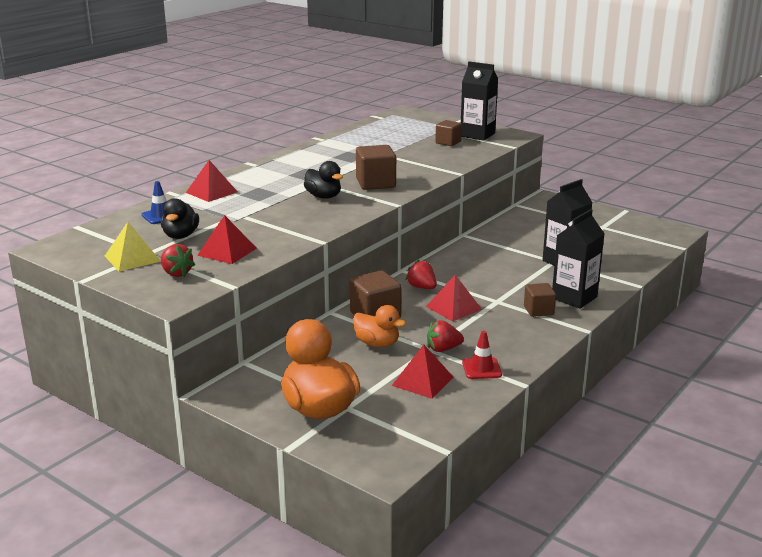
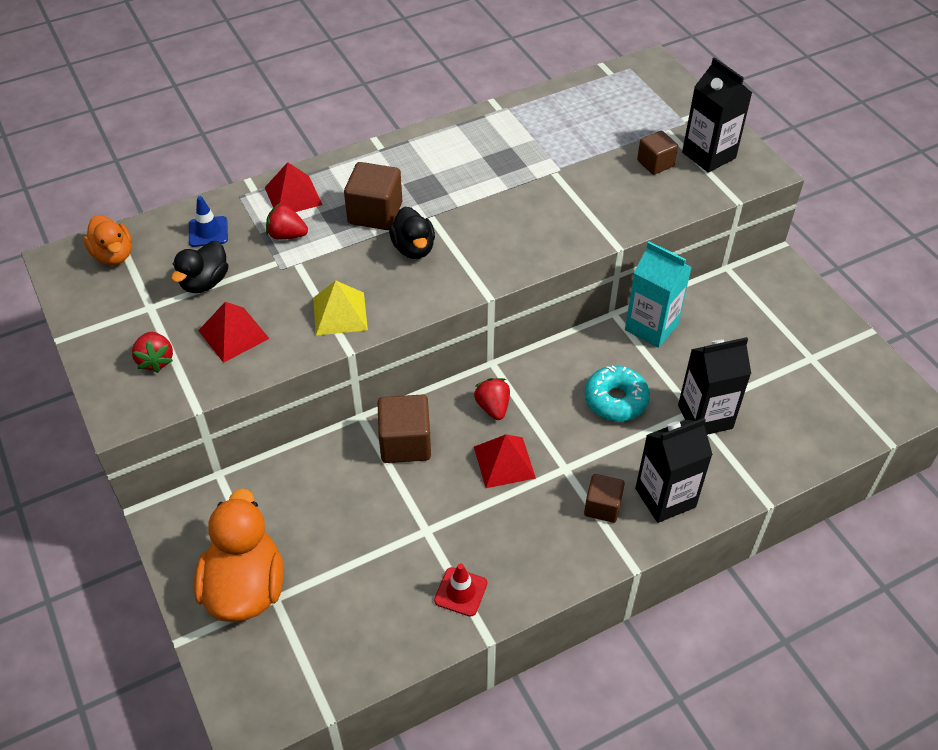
camera: 25 degrees right, 25 degrees up
(132, 258) = (130, 312): yellow pyramid -> yellow pyramid (340, 313)
(375, 183) = (495, 237): brown cube -> brown cube (375, 213)
(377, 343) = (375, 497): orange duck -> orange duck (113, 255)
(423, 381) = (381, 587): red pyramid -> none
(443, 349) = (441, 537): red strawberry -> red strawberry (287, 235)
(493, 235) = (651, 327): none -> turquoise carton
(501, 267) = (615, 400): none -> turquoise donut

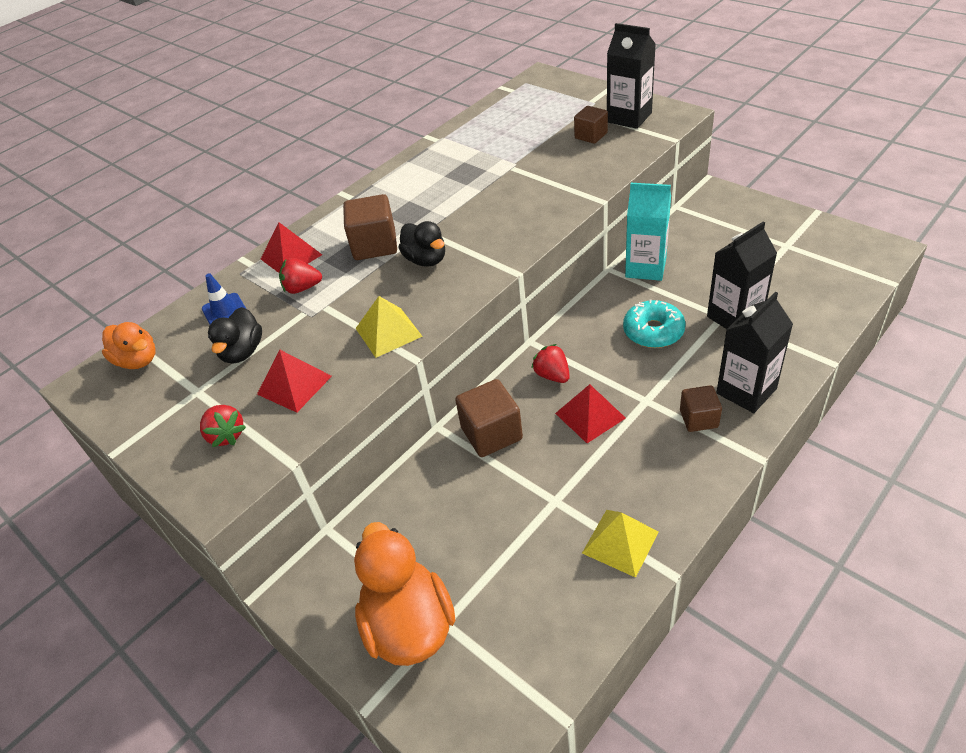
camera: 15 degrees left, 5 degrees down
(460, 592) = (620, 542): red traffic cone -> yellow pyramid

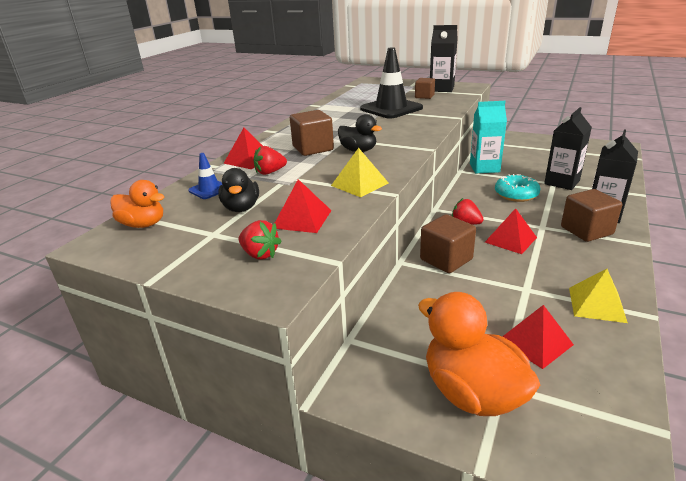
camera: 20 degrees left, 15 degrees down
(513, 578) = (535, 342): none -> red pyramid
(525, 163) = (391, 108): none -> black traffic cone
(698, 419) = (586, 231): brown cube -> brown cube, size x1.57

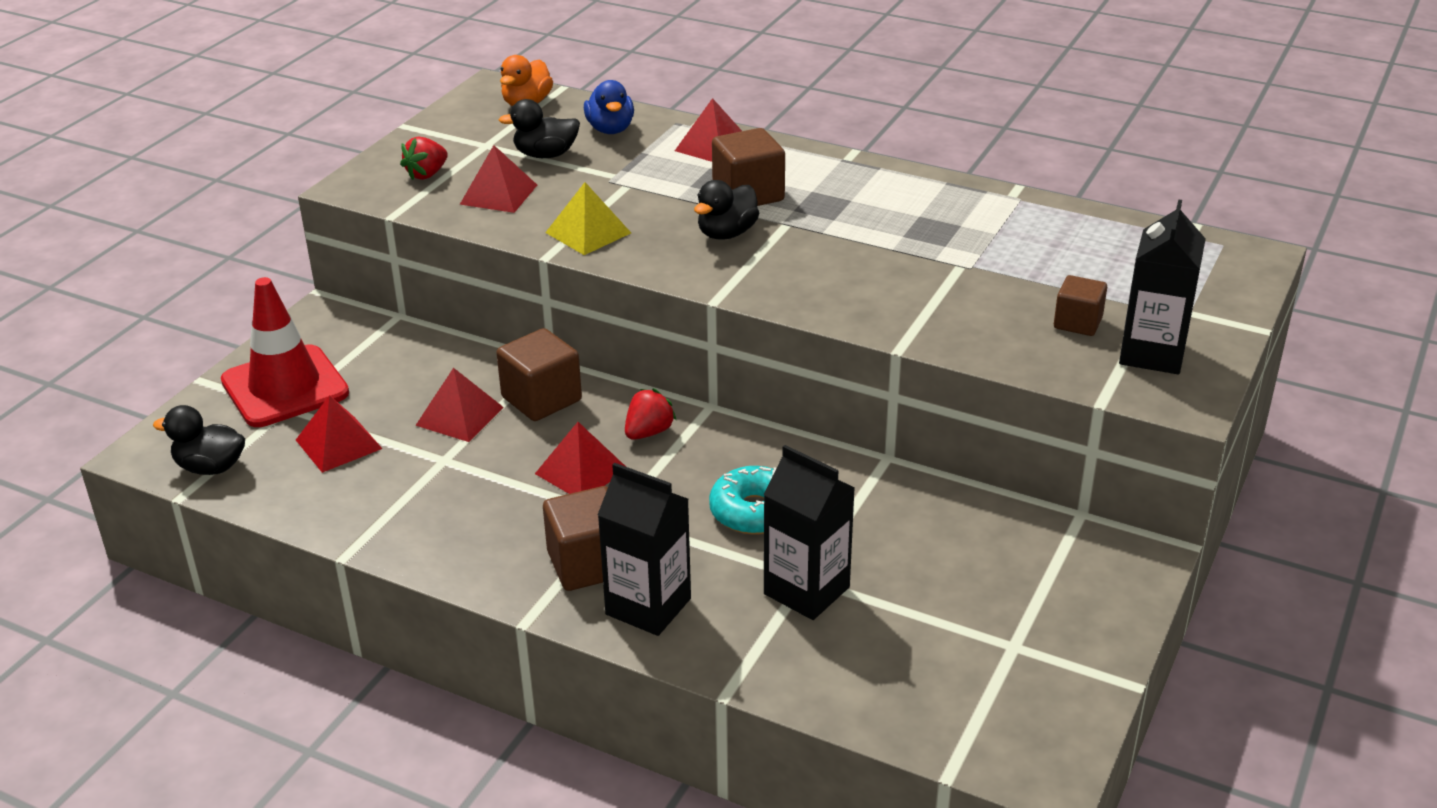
camera: 90 degrees right, 5 degrees up
(209, 190) = (610, 129): blue traffic cone -> blue duck
(270, 172) = (656, 165): red strawberry -> none
(391, 108) = (976, 274): black traffic cone -> none
(472, 393) = (285, 387): orange duck -> red traffic cone
(476, 289) = (459, 416): none -> red pyramid
(484, 168) = (900, 493): turquoise carton -> none
(596, 304) = (387, 513): yellow pyramid -> none
(610, 419) = (210, 467): none -> black duck

